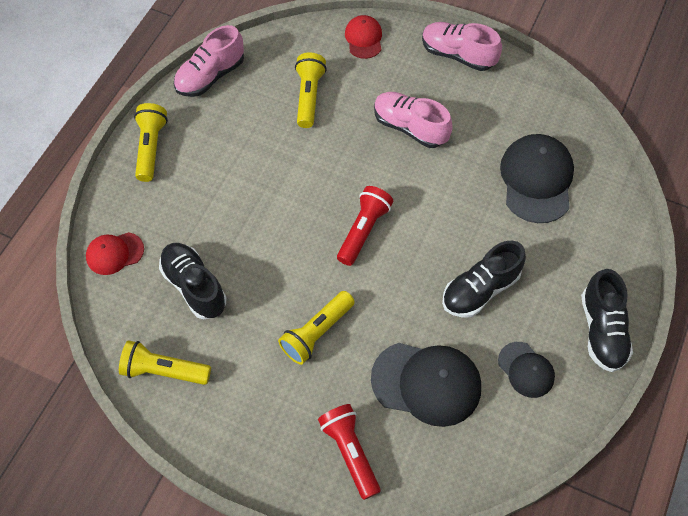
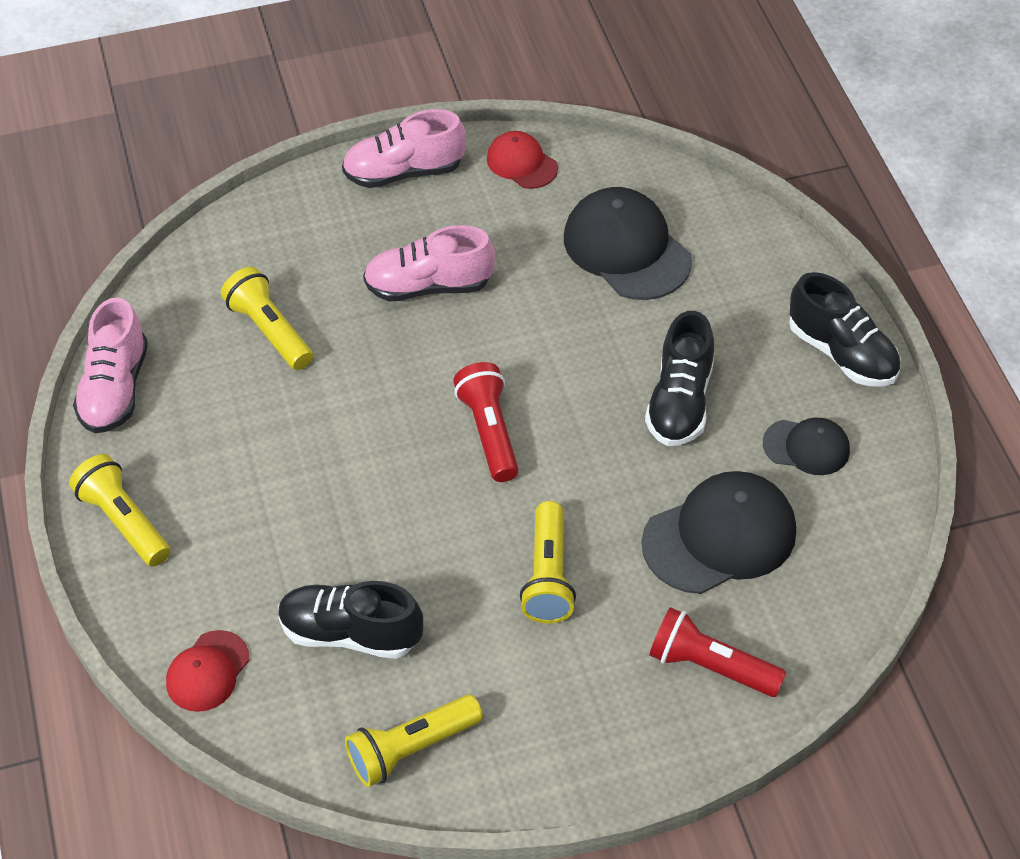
camera: 40 degrees left, 10 degrees down
(364, 38) = (270, 223): red cap -> red cap (521, 163)

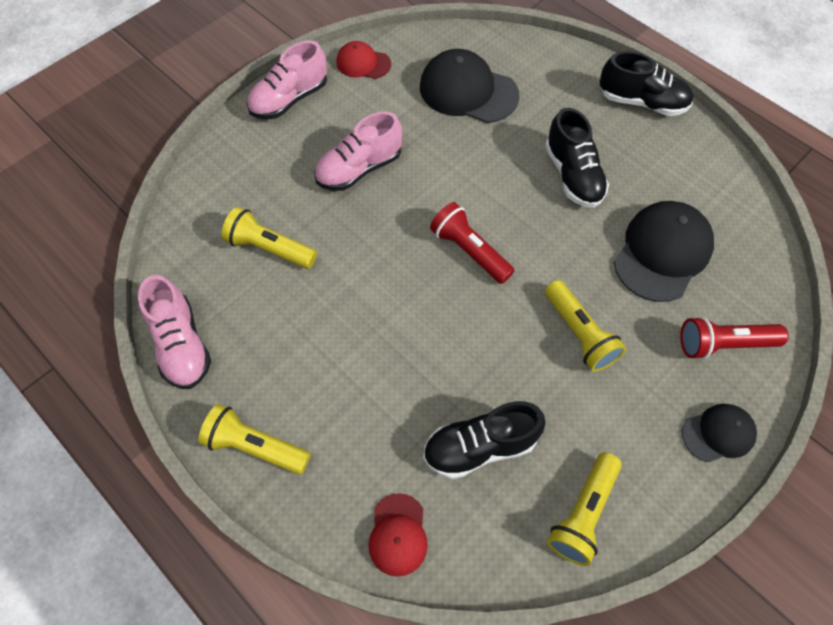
camera: 30 degrees left, 10 degrees up
(806, 447) = (667, 170): black cap -> black cap (718, 433)

